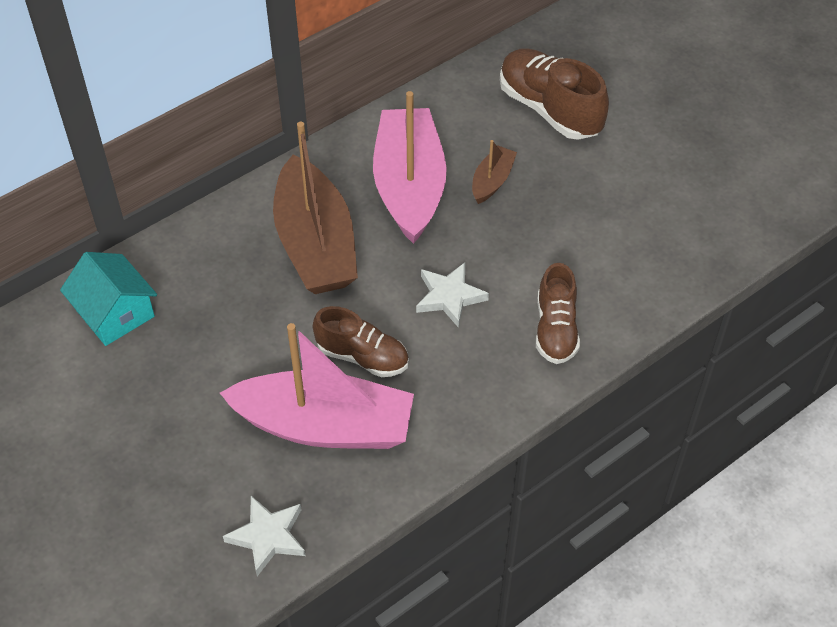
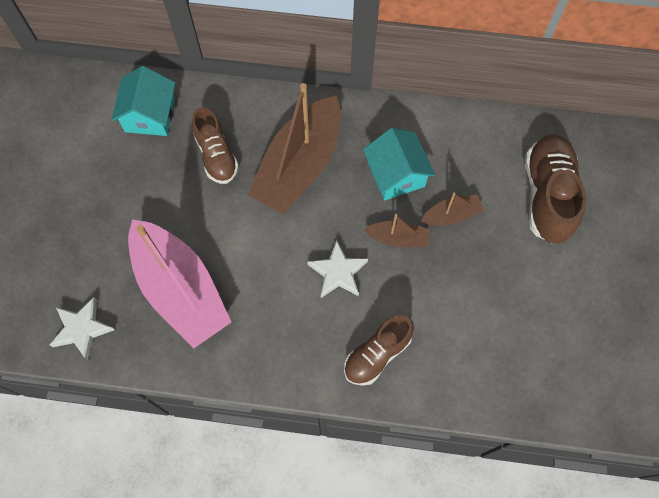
camera: 45 degrees right, 15 degrees up
(362, 356) = (247, 265): brown shoe -> brown shoe (216, 156)
(409, 186) = (396, 174): pink boat -> turquoise house
(469, 232) = (398, 238): none -> brown boat

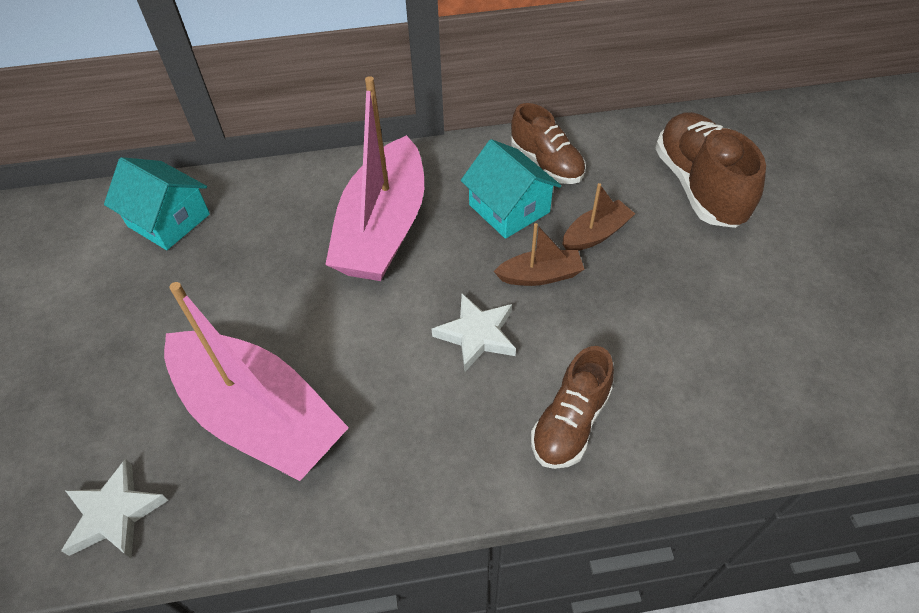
camera: 15 degrees left, 15 degrees down
(150, 115) = (169, 220): turquoise house -> turquoise house turned 45 degrees counterclockwise
(216, 156) = (270, 243): brown shoe -> brown shoe (546, 164)
(299, 166) = (383, 228): brown boat -> pink boat

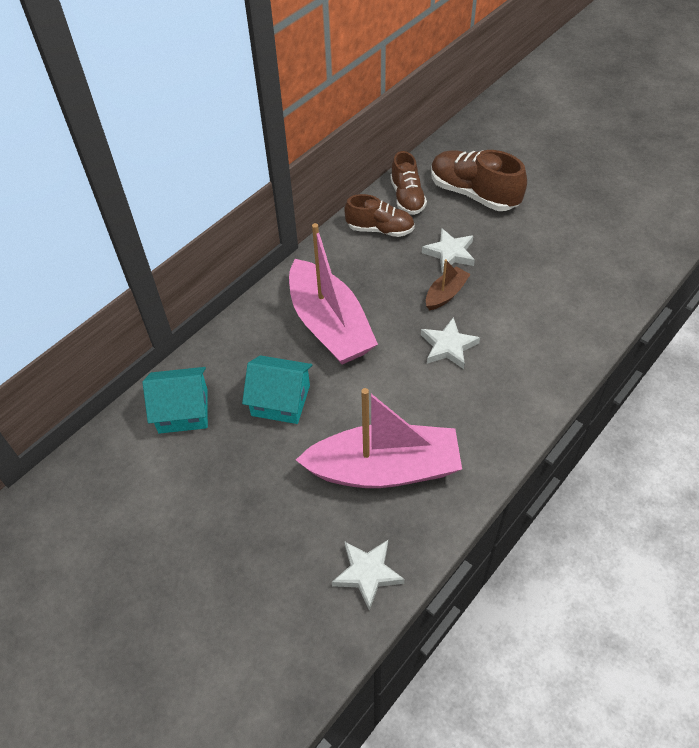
camera: 40 degrees left, 0 degrees up
(509, 208) = (388, 268): turquoise house -> turquoise house (280, 400)
(570, 422) = (539, 356): brown shoe -> brown shoe (407, 197)
(596, 234) = (450, 253): brown boat -> white star

